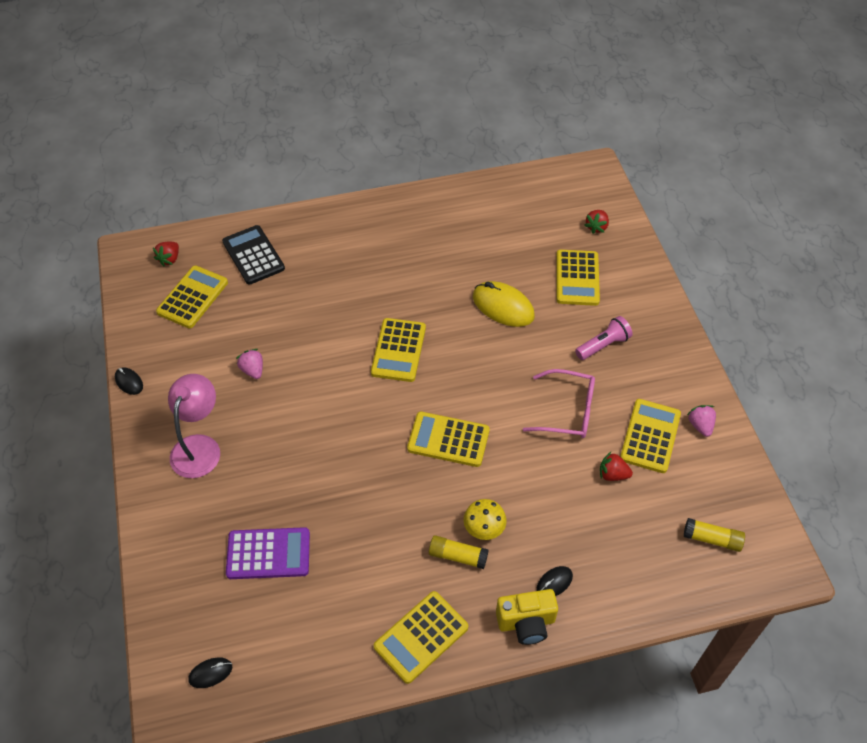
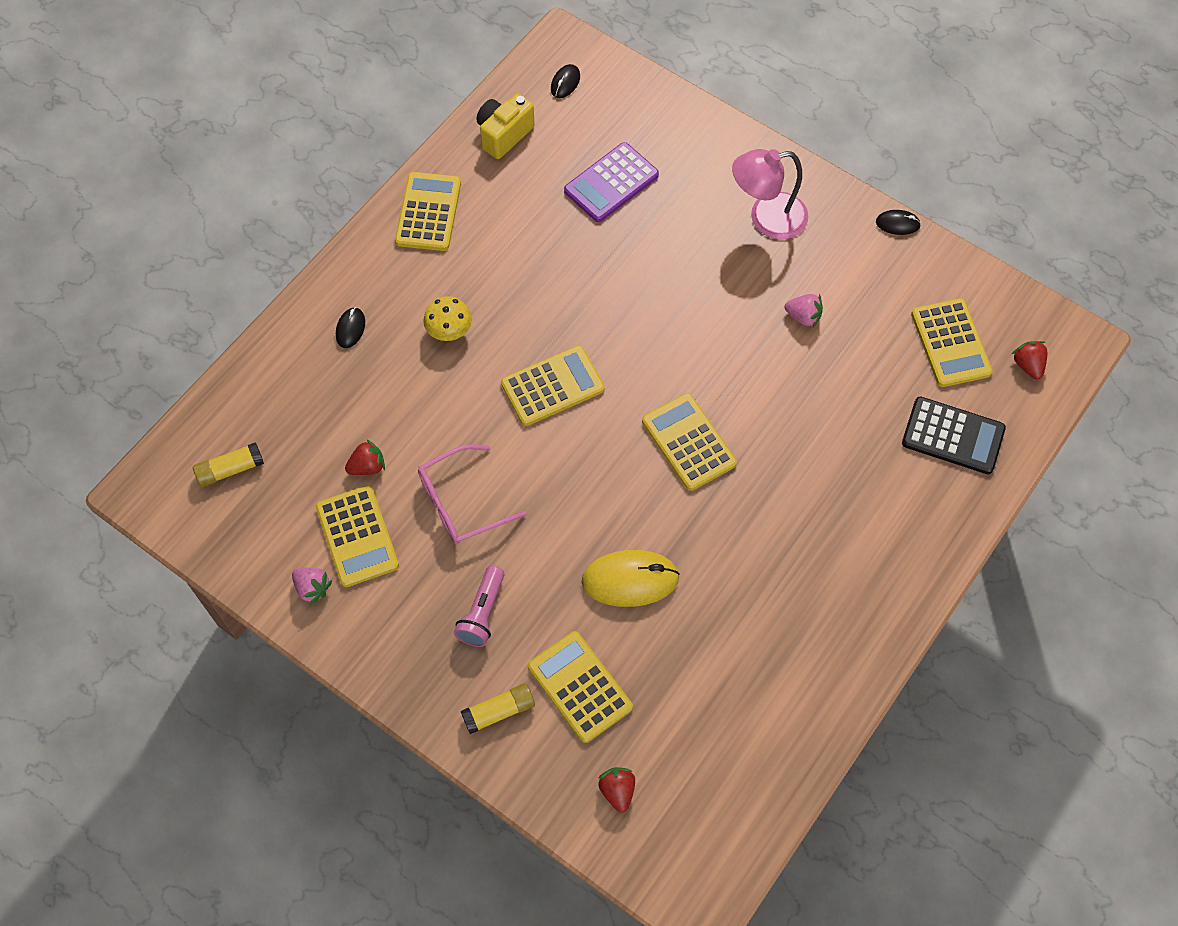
camera: 140 degrees right, 10 degrees up
(199, 446) = (766, 218): pink lamp -> pink lamp turned 105 degrees clockwise
(458, 556) = (452, 291): yellow glue stick -> yellow glue stick (499, 711)
(526, 623) = (350, 281): yellow camera -> yellow camera (504, 135)

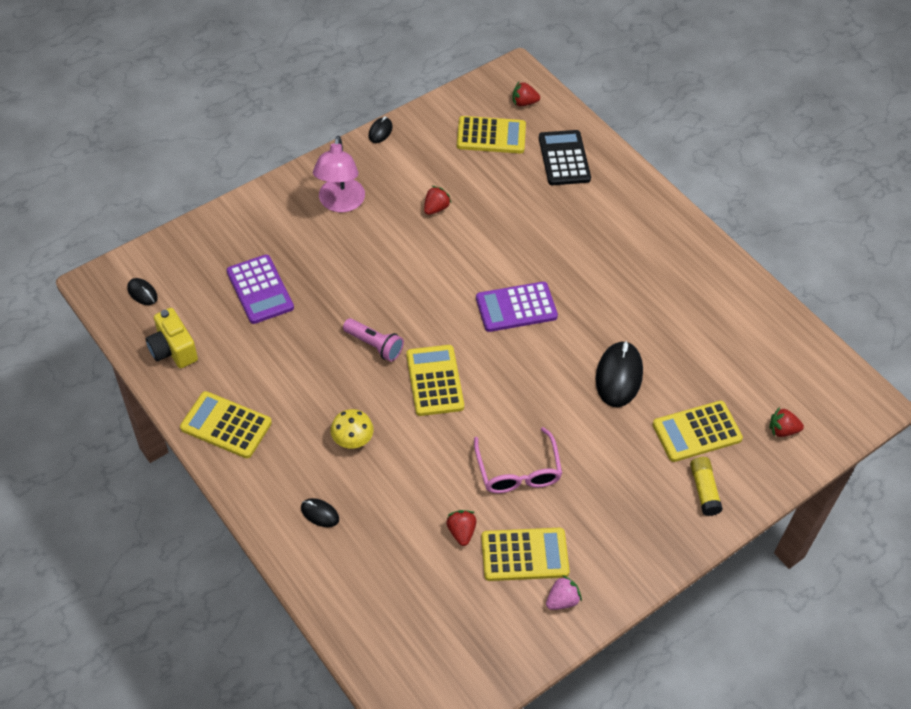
camera: 75 degrees left, 10 degrees down
(230, 469) = (426, 642): yellow glue stick -> none
(482, 613) = (619, 481): pink flashlight -> pink flashlight (374, 345)
(630, 580) = (619, 376): yellow mouse -> black mouse
(688, 442) = (516, 307): yellow calculator -> purple calculator
(803, 316) = (436, 208): pink strawberry -> red strawberry
(953, 436) = (564, 158): black calculator -> black calculator turned 45 degrees counterclockwise

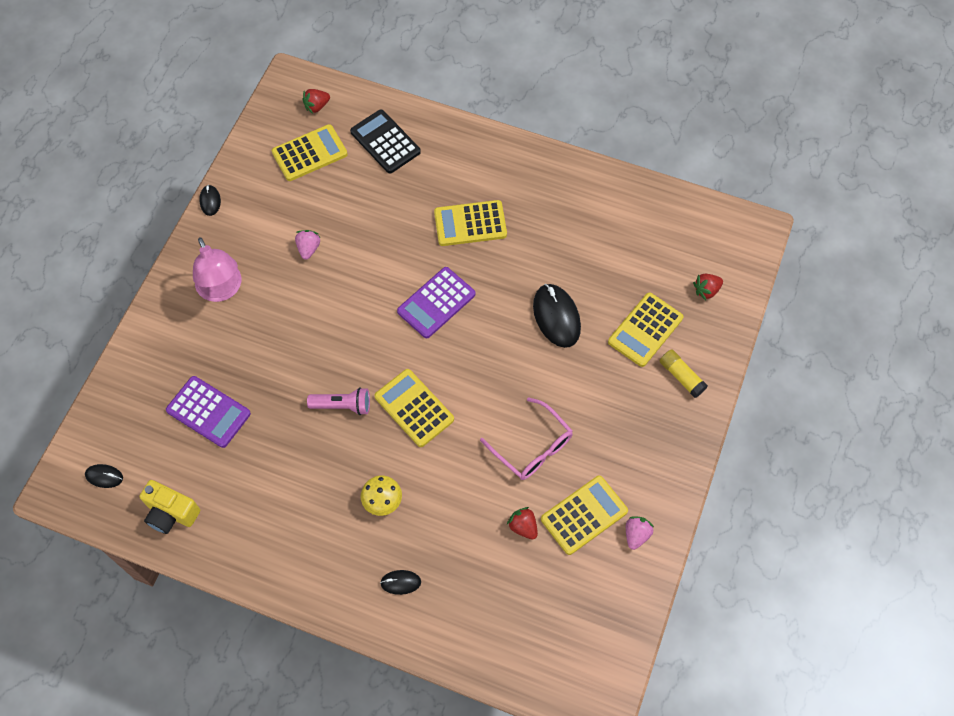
camera: 30 degrees left, 10 degrees up
(226, 425) = (267, 554): yellow calculator -> yellow calculator (470, 224)
(436, 208) = (308, 248): red strawberry -> pink strawberry

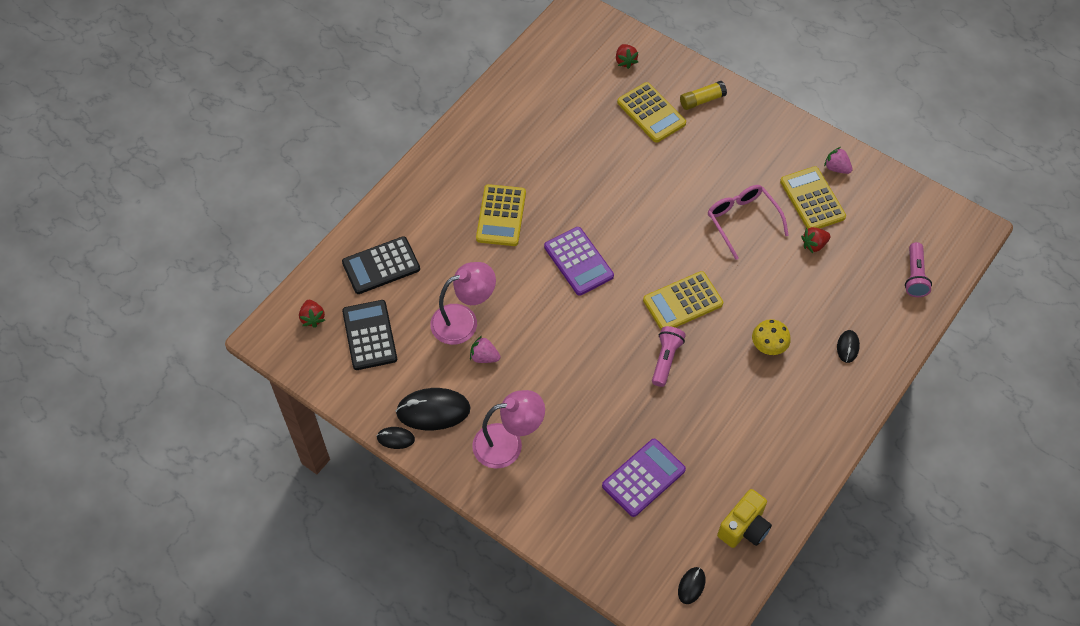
camera: 75 degrees left, 5 degrees down
(309, 153) = (369, 335): yellow calculator -> black calculator
(344, 222) = (463, 320): none -> pink lamp
(512, 643) = (914, 276): none -> pink flashlight
(532, 447) = (742, 221): pink glasses -> pink glasses turned 90 degrees counterclockwise
(556, 317) = (620, 173): black mouse -> black mouse (433, 411)

